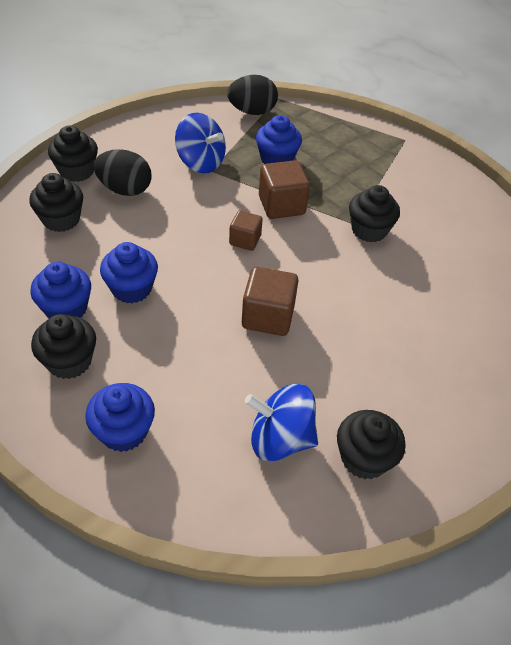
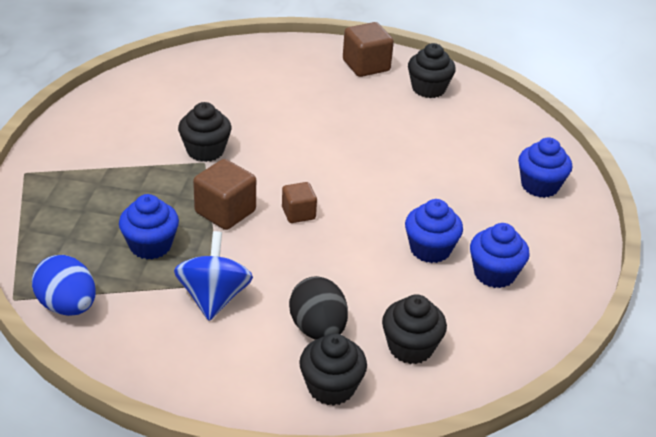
camera: 125 degrees left, 10 degrees down
(69, 361) = (531, 241): black cupcake -> none
(252, 112) = (67, 306): black egg -> blue egg
(268, 317) = (368, 166): brown cube -> brown cube (366, 66)
(280, 439) = (458, 122): blue spinning top -> none

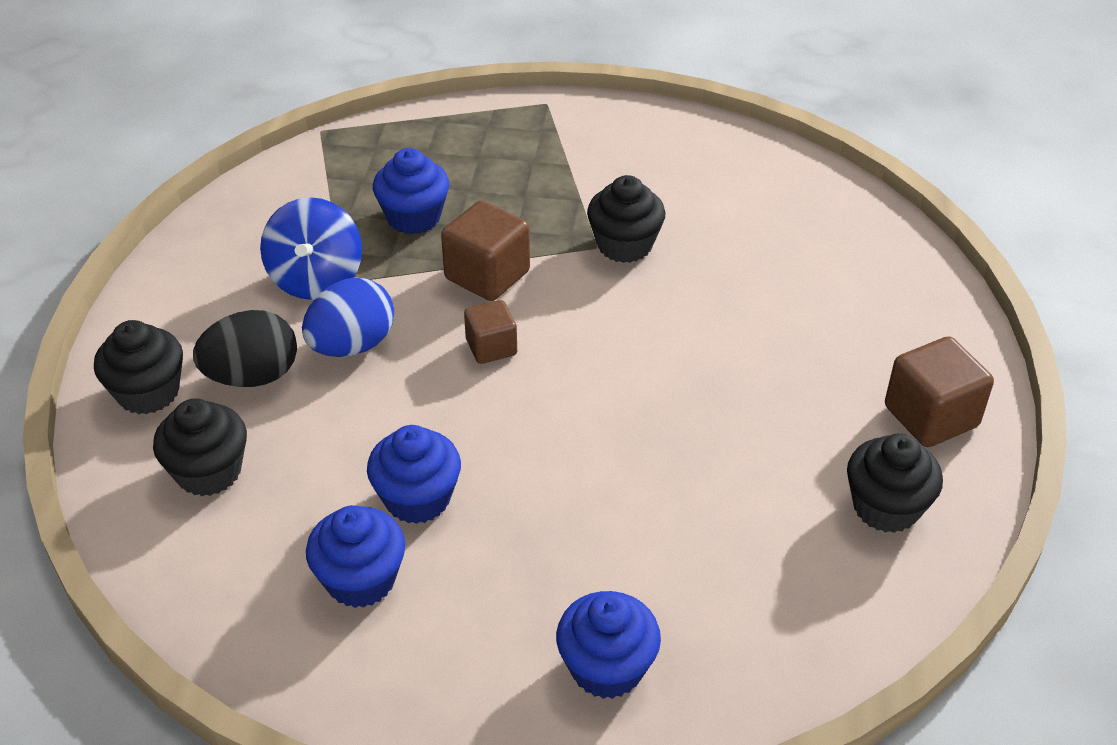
camera: 90 degrees right, 5 degrees up
(67, 306) = (307, 168): blue egg -> blue egg (352, 345)
(214, 297) = (316, 279): blue spinning top -> blue spinning top turned 90 degrees clockwise

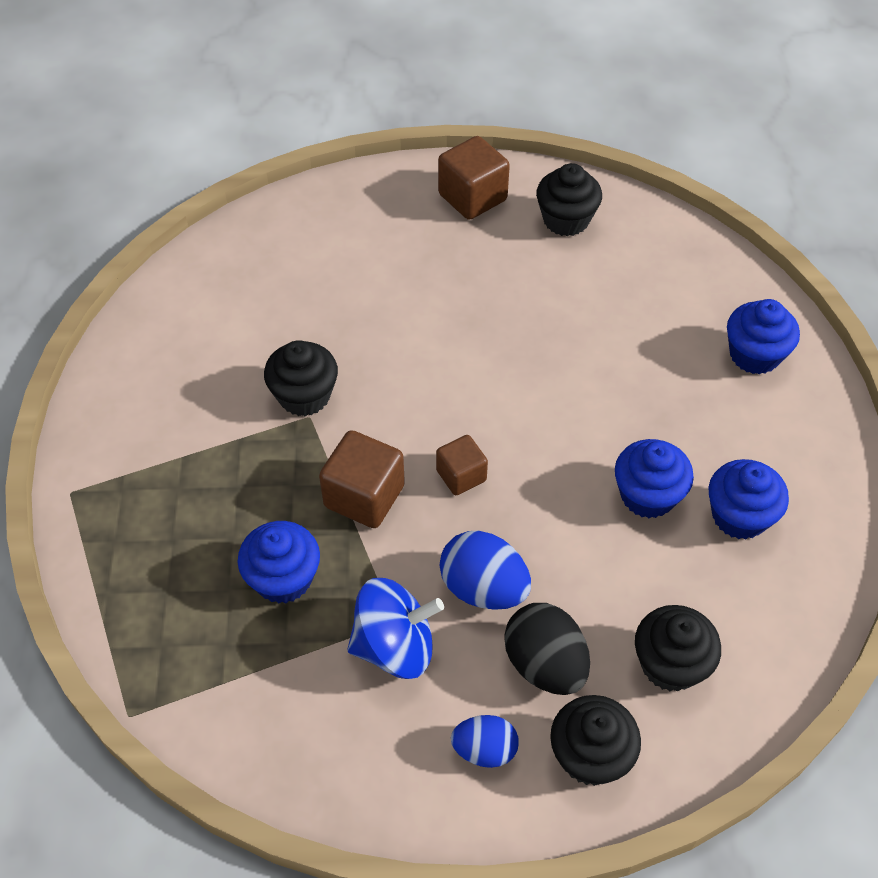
camera: 100 degrees left, 10 degrees up
(190, 323) = (484, 749): none -> blue egg

